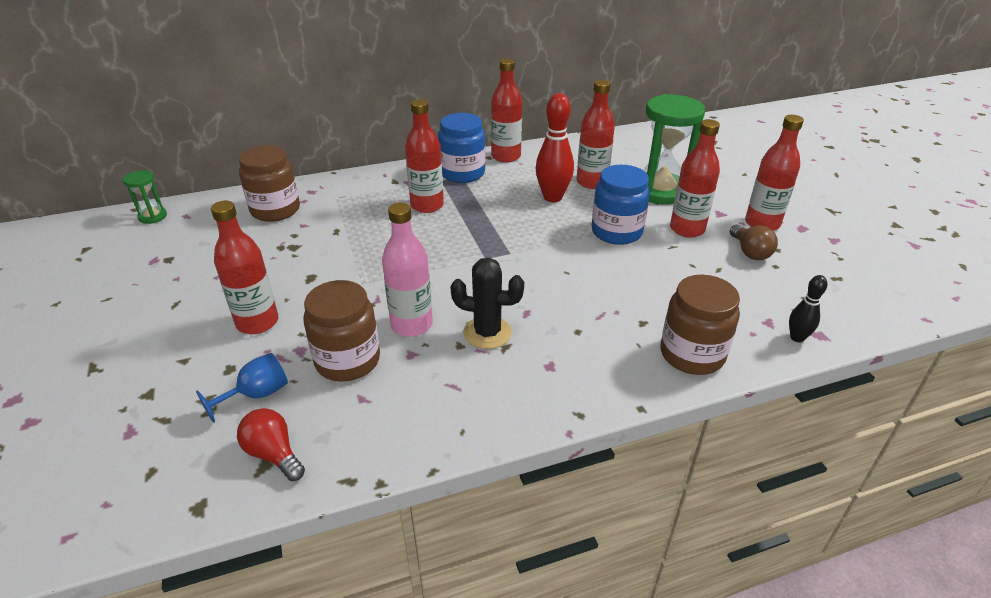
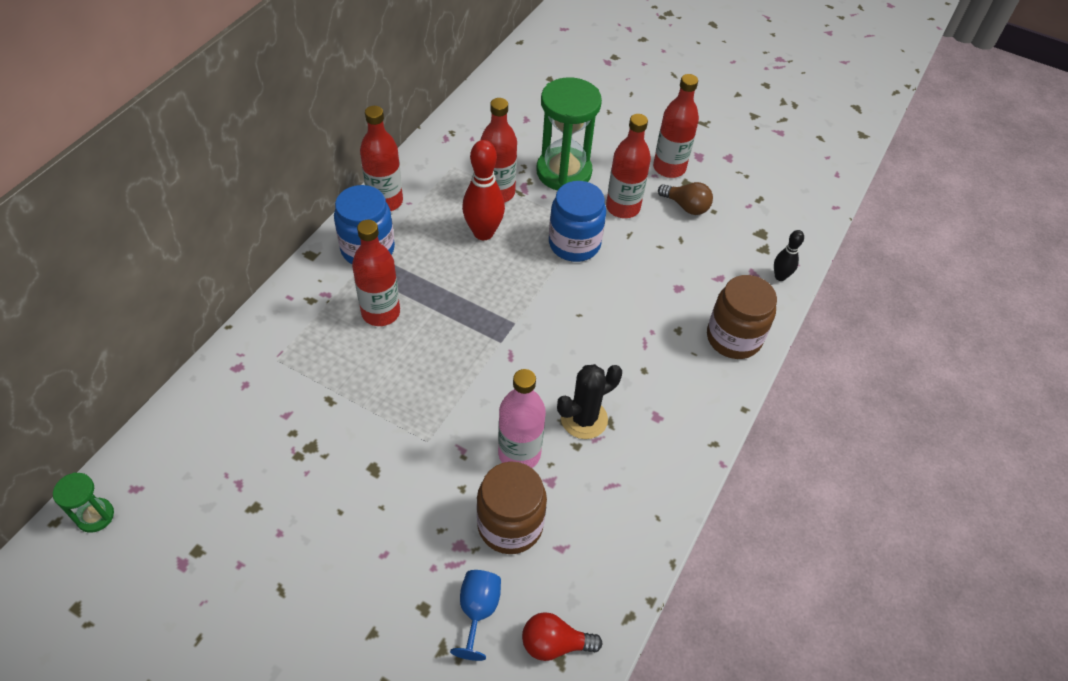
camera: 45 degrees left, 15 degrees up
(257, 322) = (387, 548): red bottle -> none
(275, 210) = (230, 415): brown jar -> none

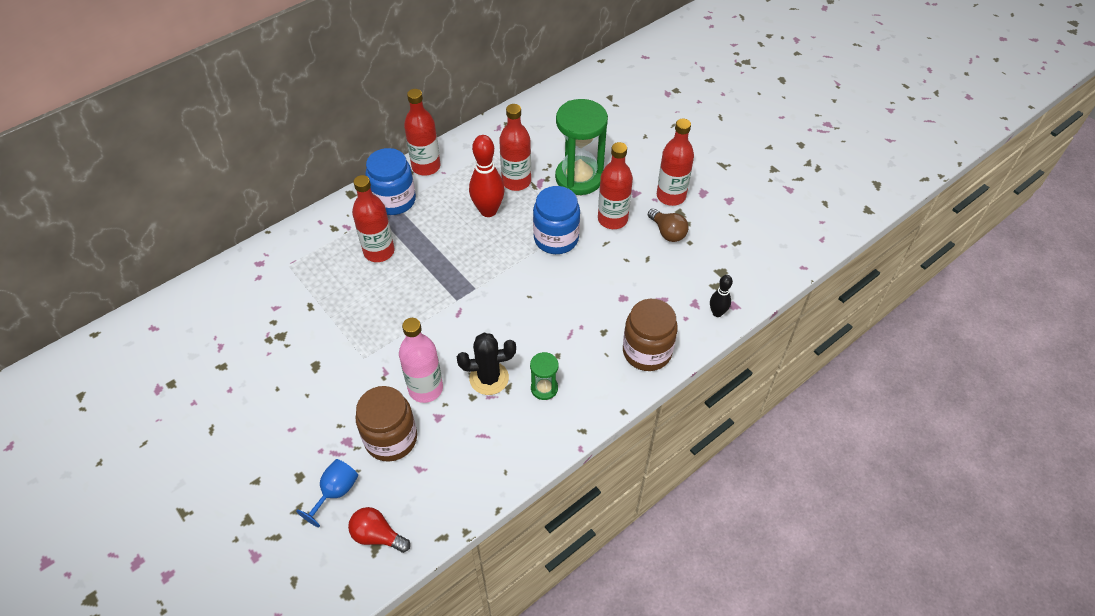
camera: 25 degrees right, 0 degrees up
(95, 516) = (120, 338): green hourglass -> green hourglass (544, 388)

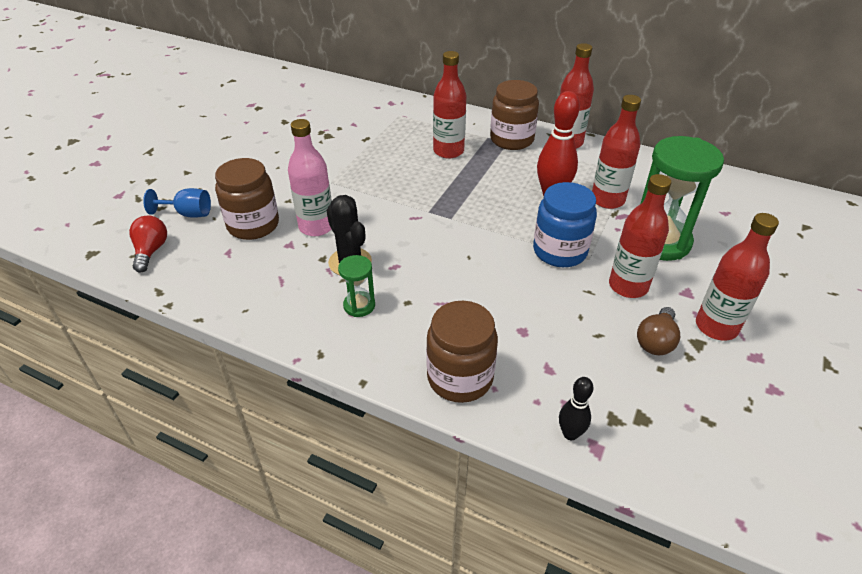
camera: 65 degrees right, 10 degrees down
(394, 200) = (511, 139): blue jar -> brown jar

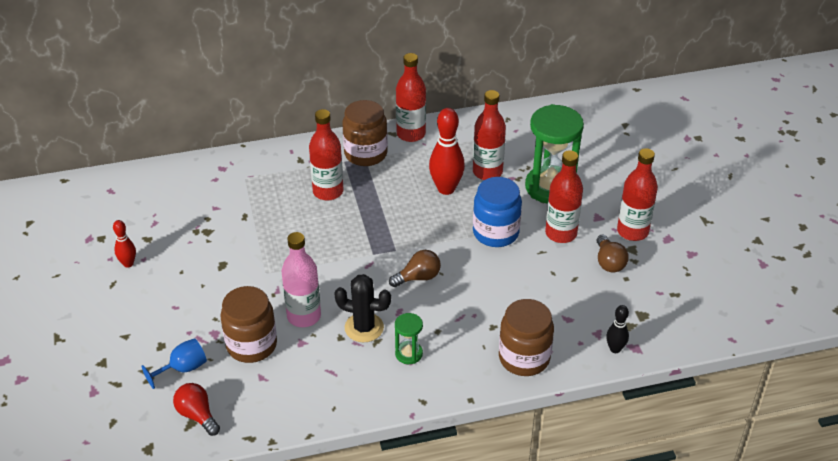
camera: 40 degrees left, 0 degrees up
(252, 130) = (128, 264): none -> red bowling pin
(444, 249) = (418, 277): none -> brown light bulb

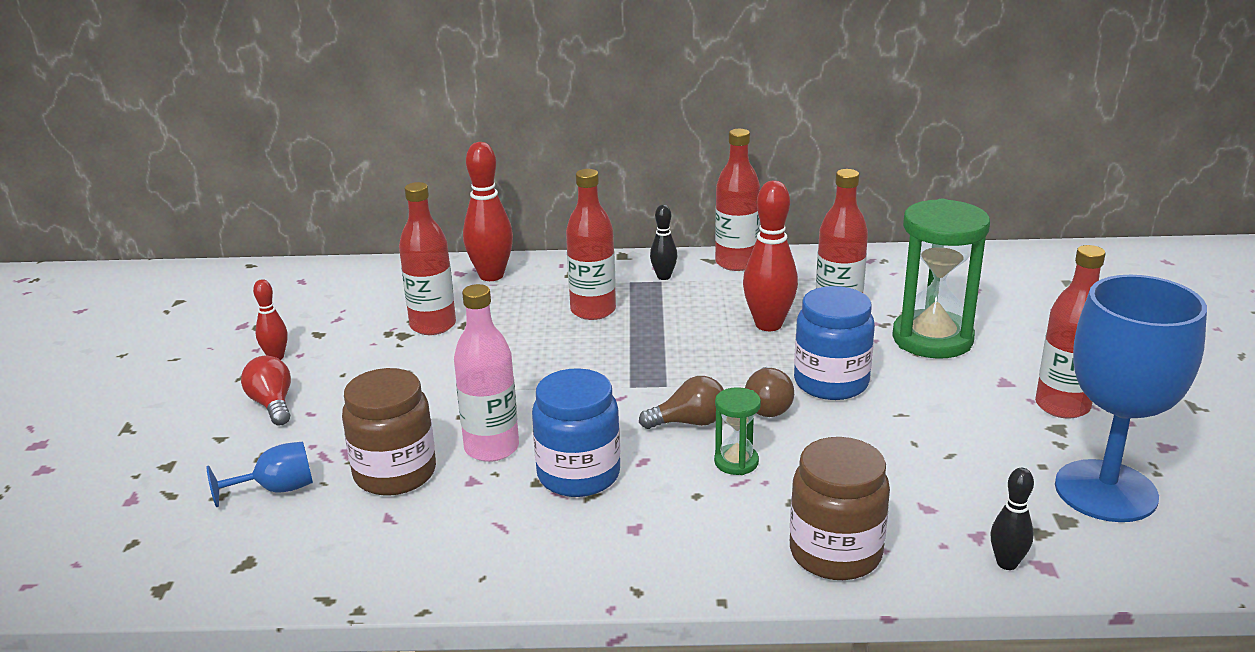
camera: 15 degrees right, 15 degrees down
(197, 415) = (262, 554): red light bulb -> red light bulb (272, 404)
(246, 168) = (491, 275): none -> red bowling pin
(364, 328) = (578, 475): black cactus -> blue jar
(365, 154) = (663, 277): brown jar -> black bowling pin
(409, 354) = (637, 519): green hourglass -> green hourglass (736, 462)
(561, 233) = (938, 395): red bottle -> red bottle (433, 325)
(609, 262) = (1015, 441): brown light bulb -> brown light bulb (768, 406)
(661, 291) = (1105, 491): none -> blue goblet

